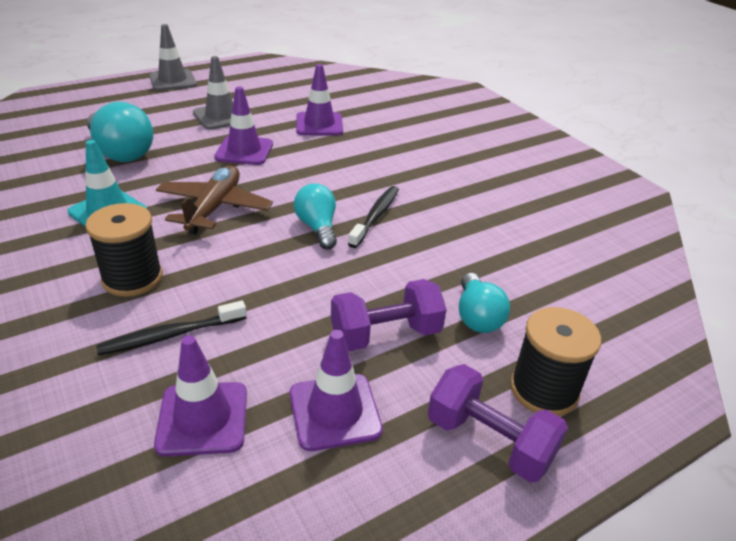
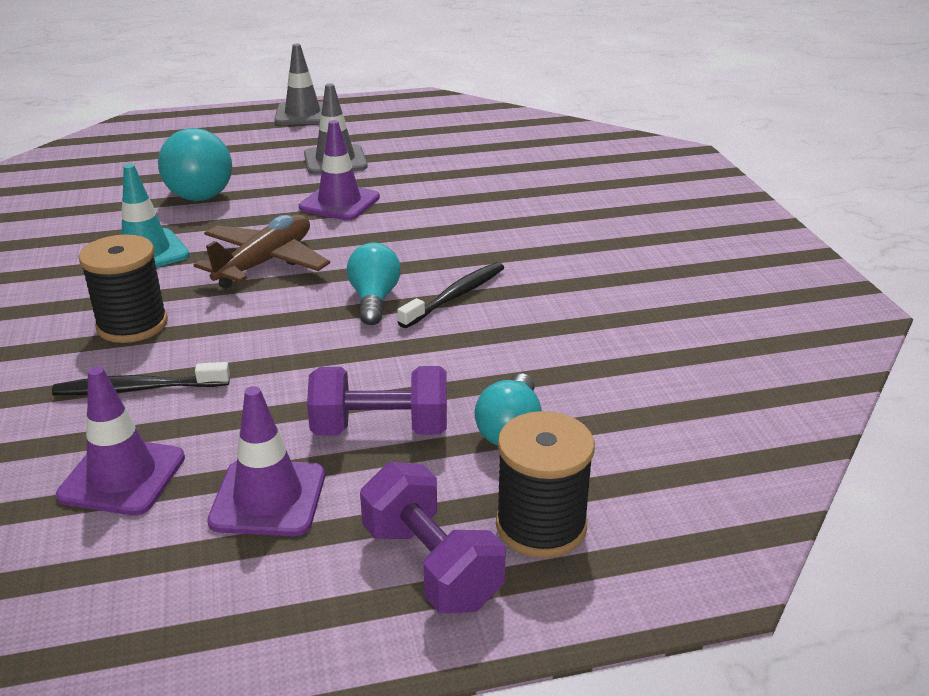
camera: 20 degrees right, 5 degrees down
(319, 124) = (452, 180): purple traffic cone -> none

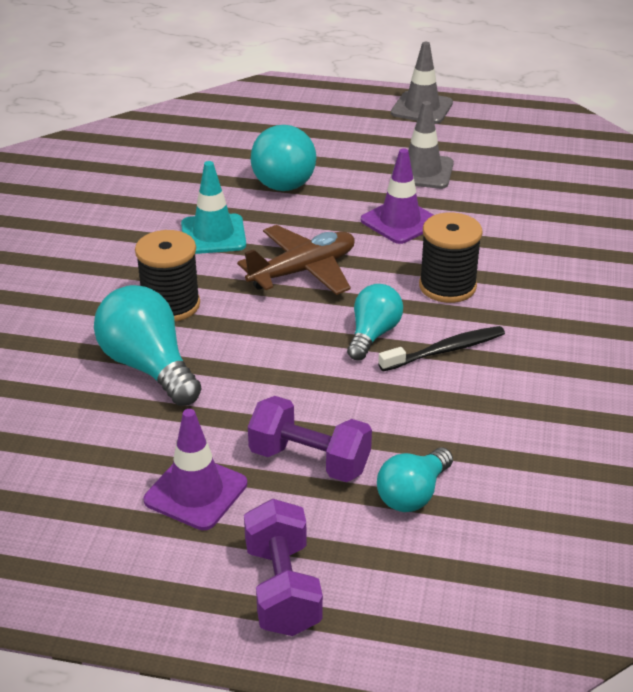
camera: 25 degrees right, 5 degrees up
(122, 476) = (104, 440): purple traffic cone -> none
(138, 389) = (149, 366): black toothbrush -> turquoise light bulb
(541, 526) = (384, 586): black spool -> black spool (447, 286)

